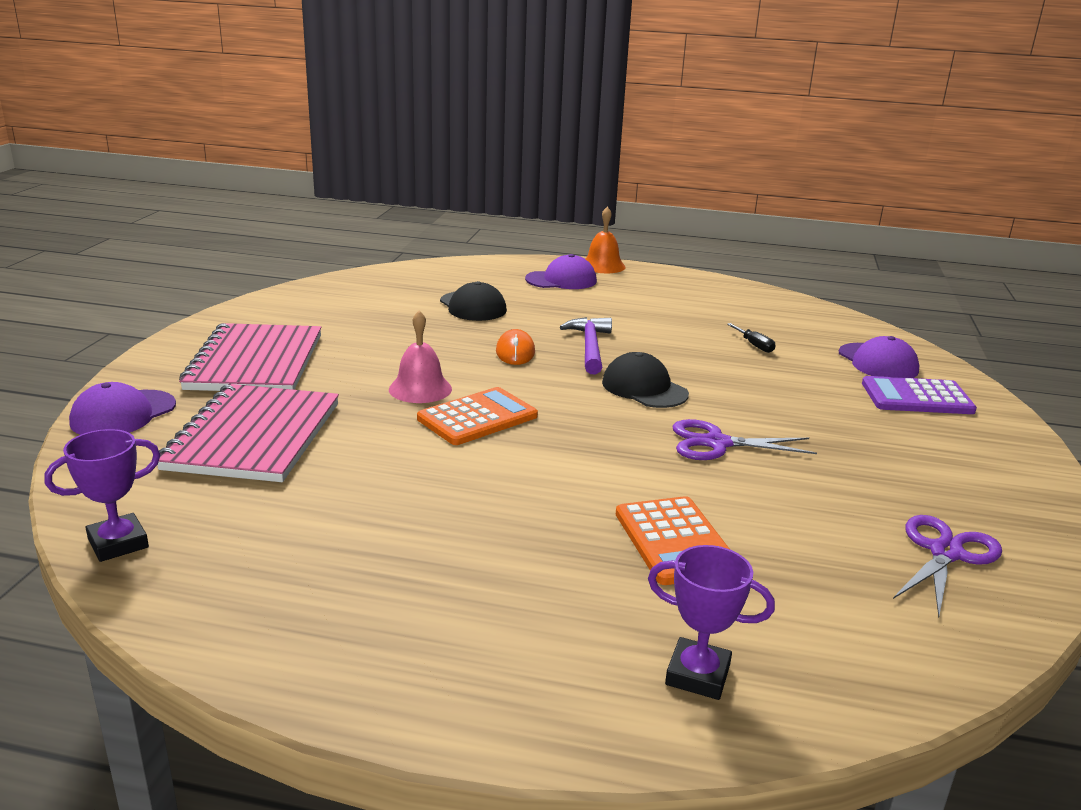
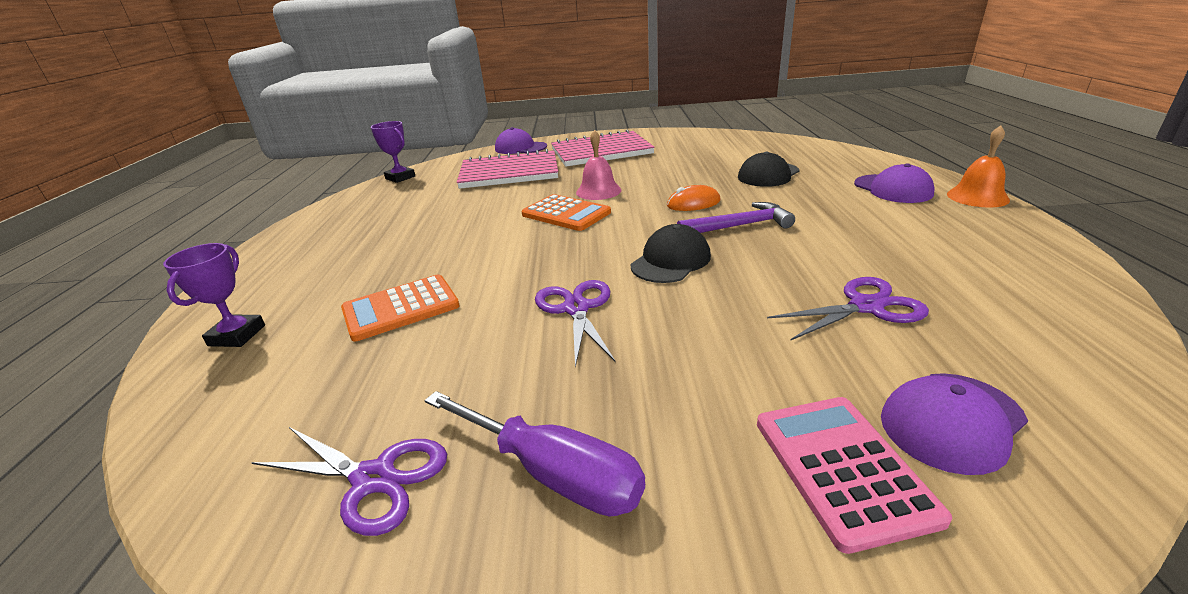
camera: 80 degrees right, 5 degrees up
(754, 345) = (866, 307): black screwdriver -> purple scissors
(916, 397) = (842, 468): purple calculator -> pink calculator
(931, 480) = (553, 473): none -> purple screwdriver

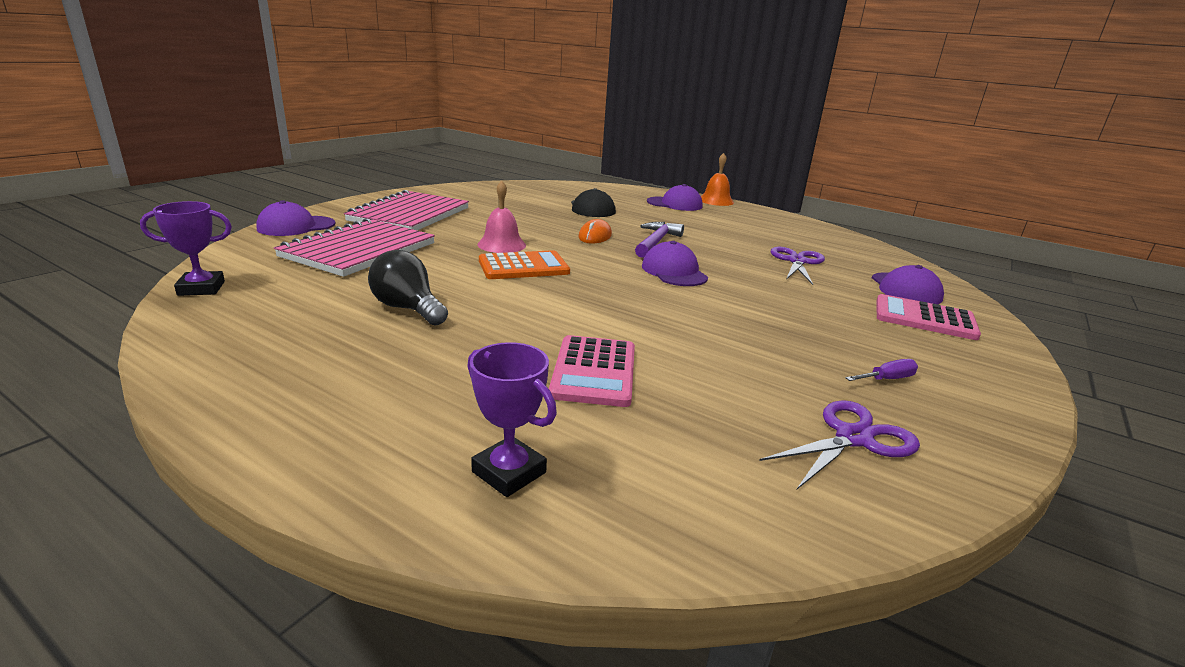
camera: 60 degrees left, 5 degrees down
(401, 308) = (594, 371): orange calculator -> pink calculator
(435, 220) = (408, 309): none -> black light bulb
(553, 473) = (887, 379): purple screwdriver -> purple screwdriver, size x0.47
(576, 309) = (700, 315): purple scissors -> none
(670, 261) = (674, 272): black cap -> purple cap

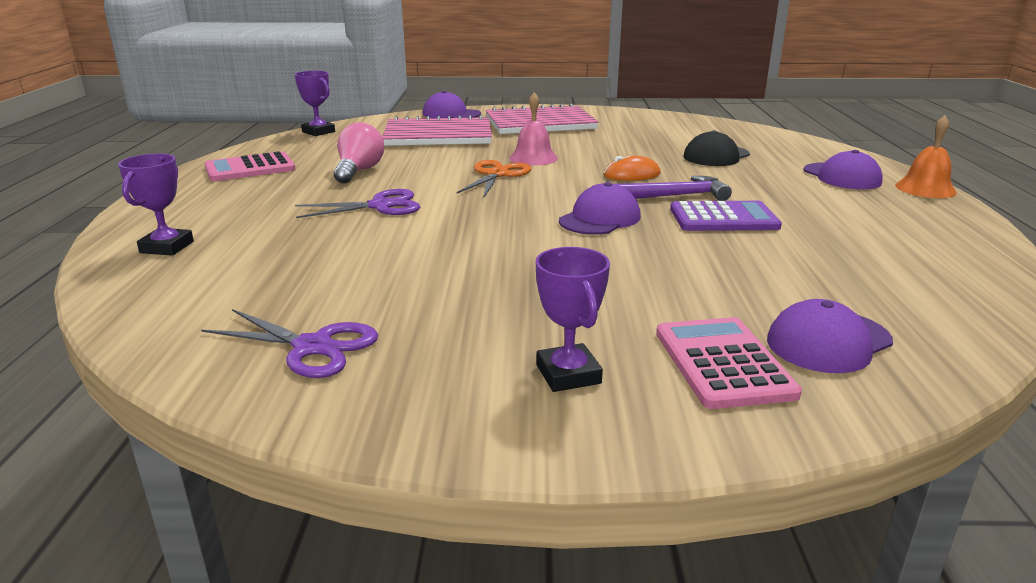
camera: 60 degrees right, 0 degrees up
(408, 309) = (359, 171): black light bulb -> pink light bulb
(523, 267) = (497, 175): orange calculator -> orange scissors
(594, 371) = (327, 237): pink calculator -> pink calculator (250, 168)
(712, 247) = (723, 218): none -> purple calculator
(797, 261) = (781, 264): purple scissors -> purple scissors (380, 206)
(887, 379) = (471, 352): purple screwdriver -> none
(929, 360) = (568, 374): none -> purple trophy

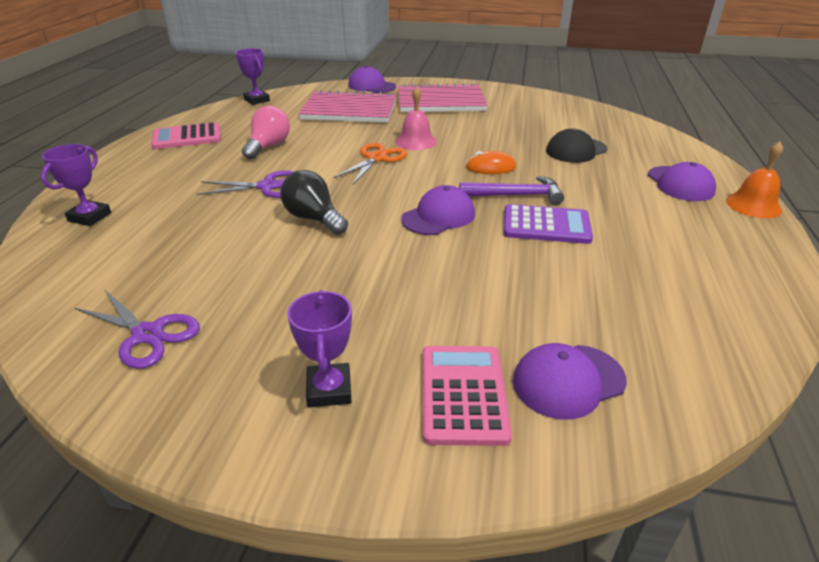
camera: 10 degrees right, 10 degrees up
(455, 230) = (314, 219): none -> black light bulb

